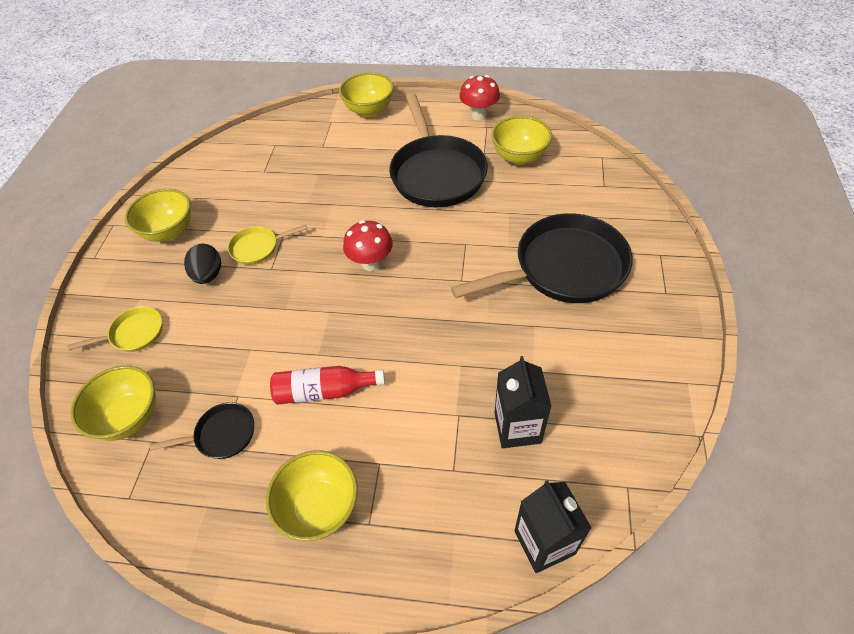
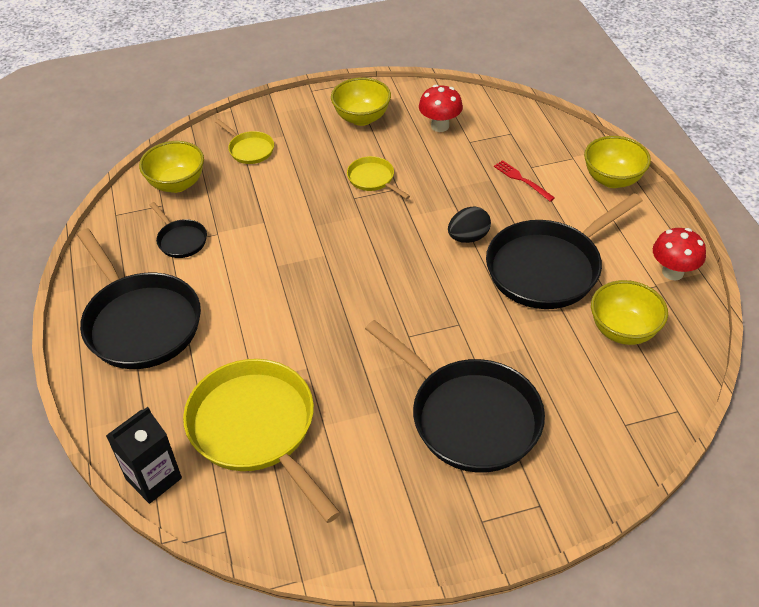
camera: 65 degrees right, 5 degrees down
(208, 275) = (327, 163): black egg -> black egg (468, 237)
(320, 507) = (140, 322): yellow bowl -> black pan
(324, 391) = (242, 284): red bottle -> none
(333, 156) = (522, 180): none -> red fork
(371, 263) = (395, 262): red mushroom -> red mushroom (440, 126)
(517, 427) = (257, 429): black carton -> yellow pan

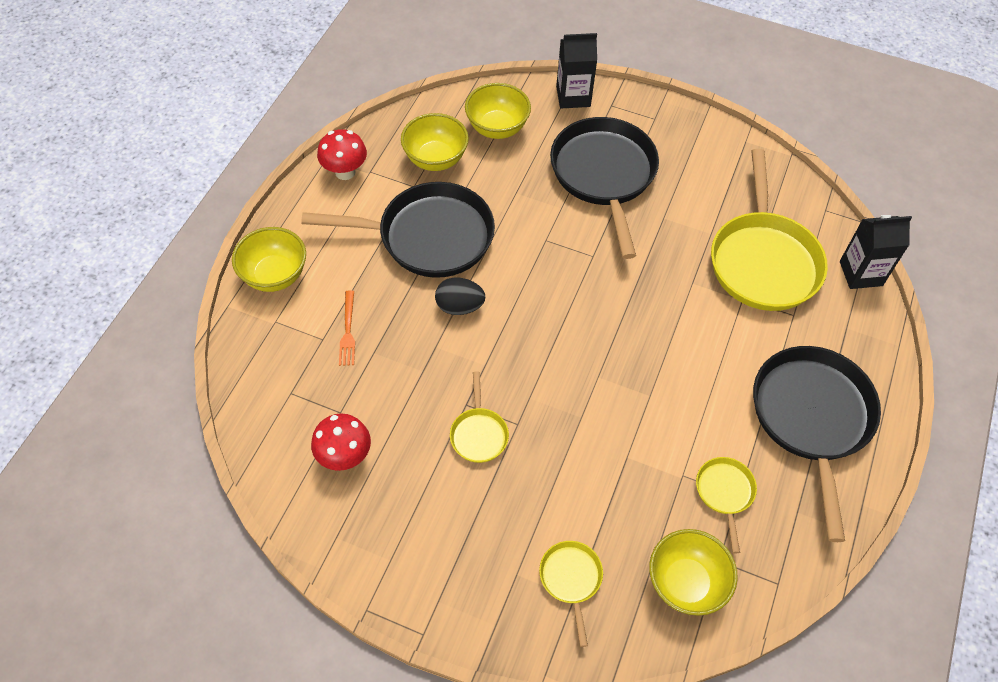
camera: 145 degrees left, 10 degrees up
(180, 240) = (724, 493): black pan -> yellow pan
(362, 118) = (410, 535): yellow bowl -> yellow bowl (497, 128)
(522, 180) = (348, 331): red fork -> orange fork
(586, 487) = (573, 96): none -> black carton

